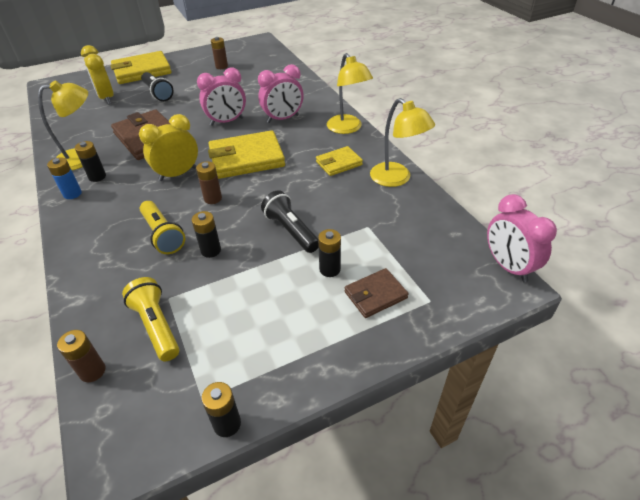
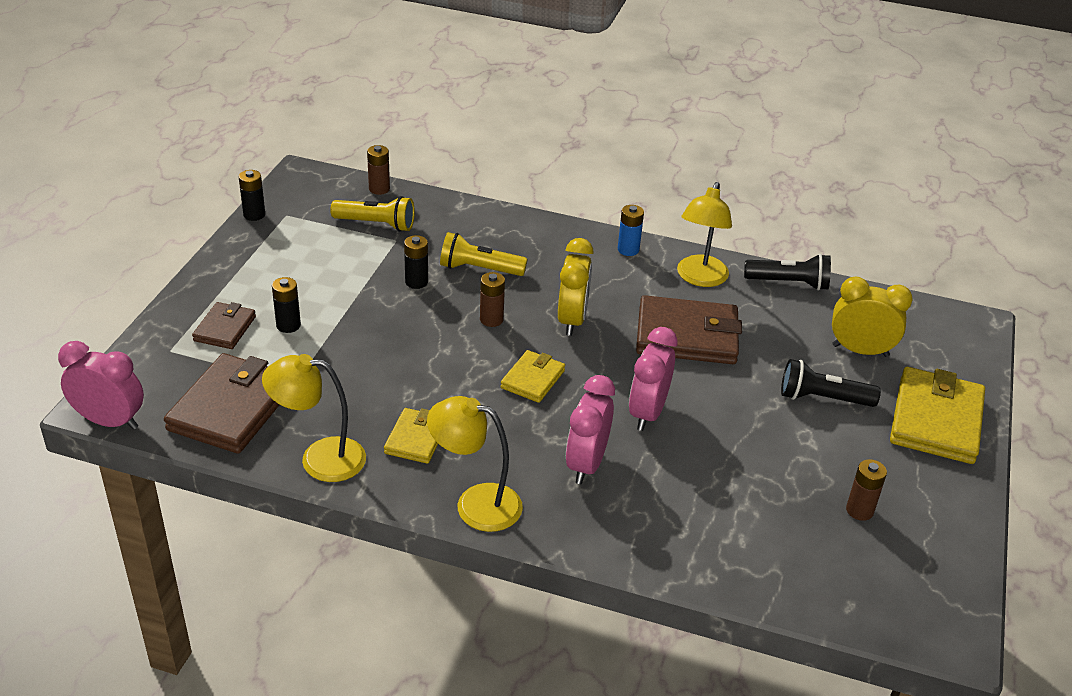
camera: 130 degrees right, 5 degrees down
(97, 177) = (642, 273): black battery -> none
(246, 158) = (533, 379): yellow wallet -> yellow wallet, size x0.55
(291, 230) = (368, 335): black flashlight -> black flashlight (789, 283)
(420, 231) = (231, 408): none -> brown wallet

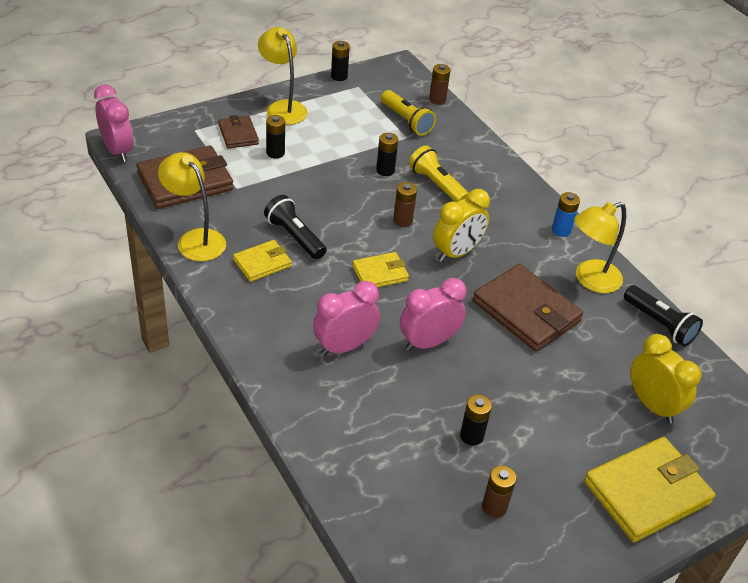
camera: 40 degrees right, 5 degrees up
(225, 329) = (238, 134): brown wallet -> brown wallet turned 75 degrees counterclockwise
(475, 503) = (246, 323): yellow lamp -> yellow lamp (282, 108)
(775, 466) = (471, 436): none -> black battery
(822, 398) = (572, 417): black flashlight -> black flashlight (294, 237)

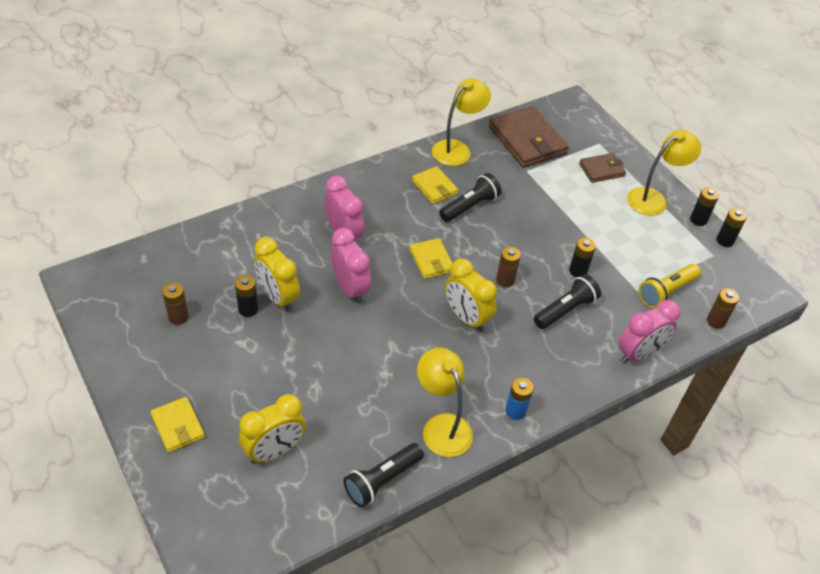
camera: 90 degrees right, 5 degrees up
(117, 151) = (557, 102): pink clock -> pink clock (639, 354)
(275, 153) = (582, 194): black battery -> black battery (698, 220)
(437, 185) = (565, 310): yellow flashlight -> black flashlight
(449, 407) = (278, 297): none -> yellow clock
(526, 311) = (392, 364): brown wallet -> none
(647, 492) = (178, 426): yellow wallet -> yellow wallet, size x0.55

